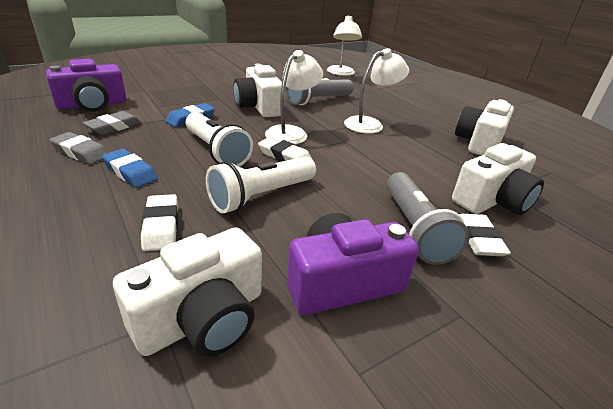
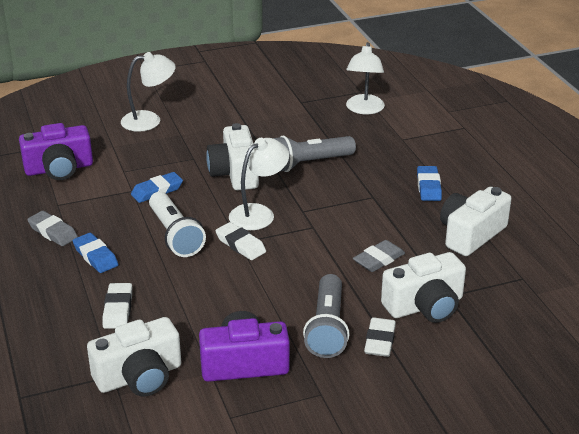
camera: 15 degrees right, 0 degrees up
(114, 127) = (81, 201): grey eraser -> grey eraser (378, 260)
(261, 196) = (204, 288): white flashlight -> none
(370, 124) = (354, 203): white lamp -> white lamp (149, 120)
(420, 113) = (428, 187): none -> blue eraser

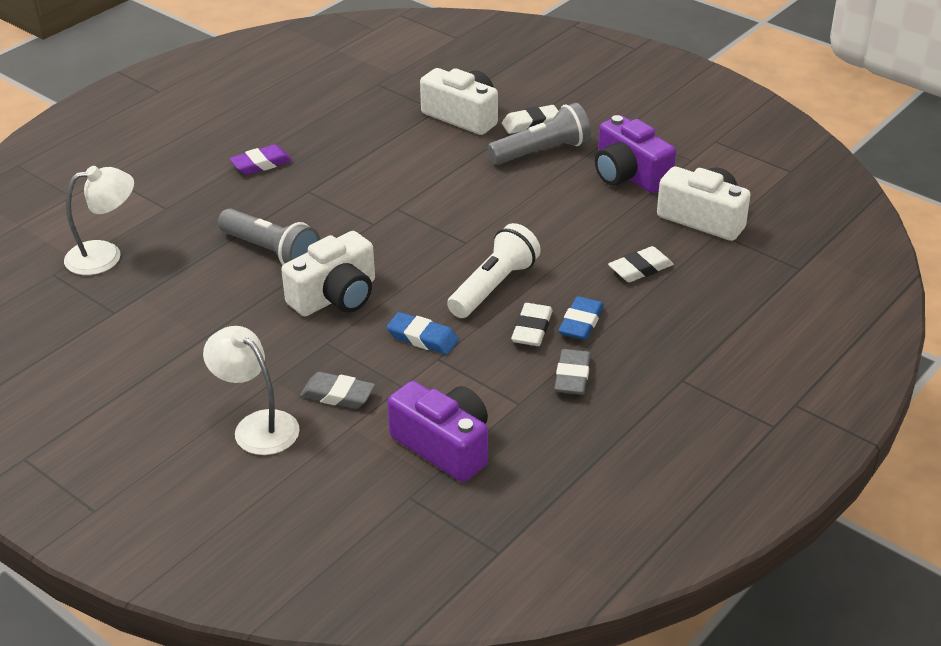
camera: 120 degrees left, 5 degrees up
(240, 245) = (469, 239): white eraser -> white eraser (532, 329)
(259, 213) = (403, 249): white lamp -> none
(378, 260) = (418, 156): grey eraser -> grey eraser (337, 395)
(428, 187) = (261, 164): blue eraser -> purple eraser
(471, 234) = (331, 121): white camera -> none

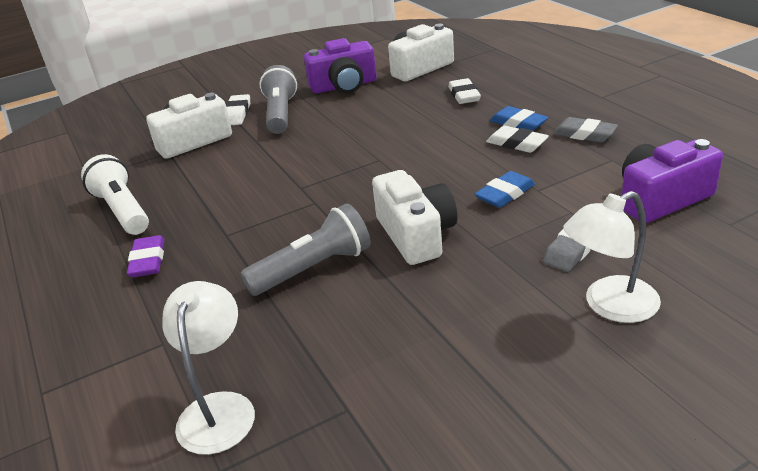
camera: 65 degrees left, 5 degrees down
(493, 286) = (450, 153): white flashlight -> white flashlight (122, 211)

